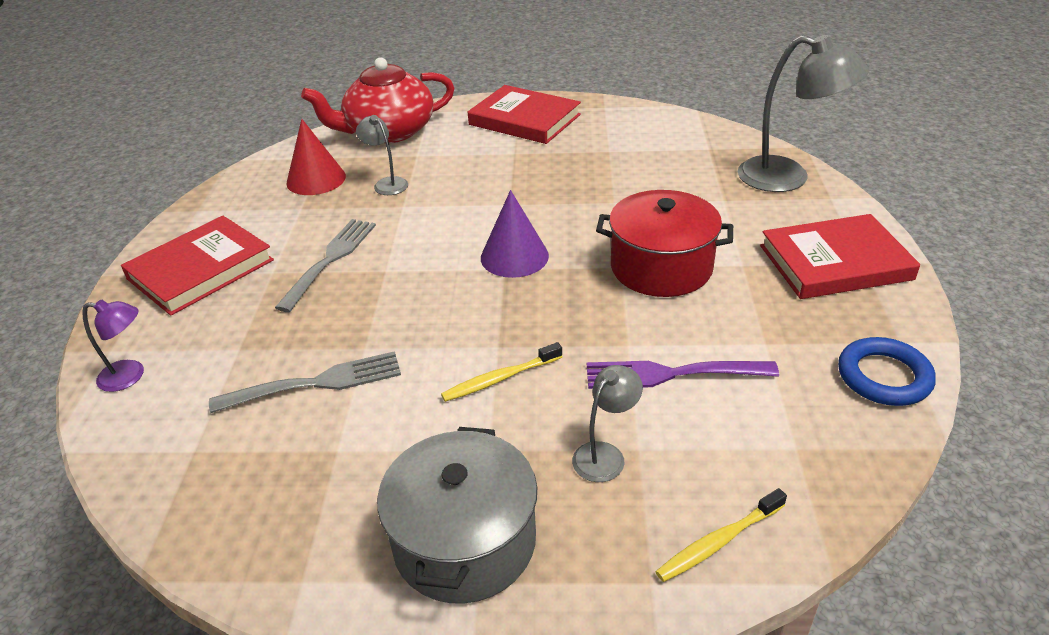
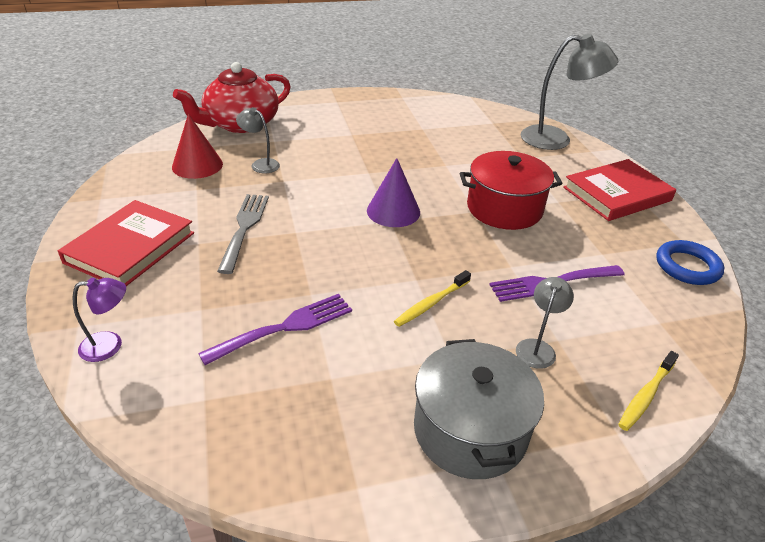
camera: 20 degrees left, 0 degrees up
(316, 383) = (285, 327): grey fork -> purple fork
(524, 120) = (346, 109): red book -> none

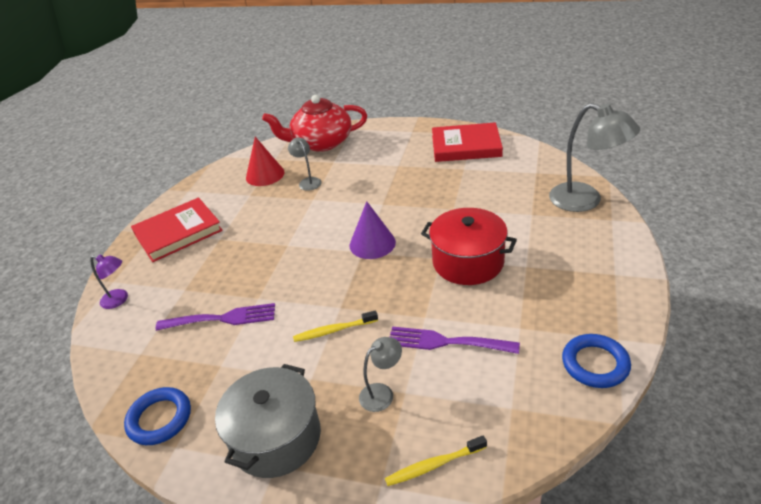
camera: 35 degrees right, 0 degrees up
(244, 228) = (256, 234): grey fork -> none
(306, 464) = (160, 419): none -> blue ring
(617, 194) = (594, 272): red book -> red book (466, 146)

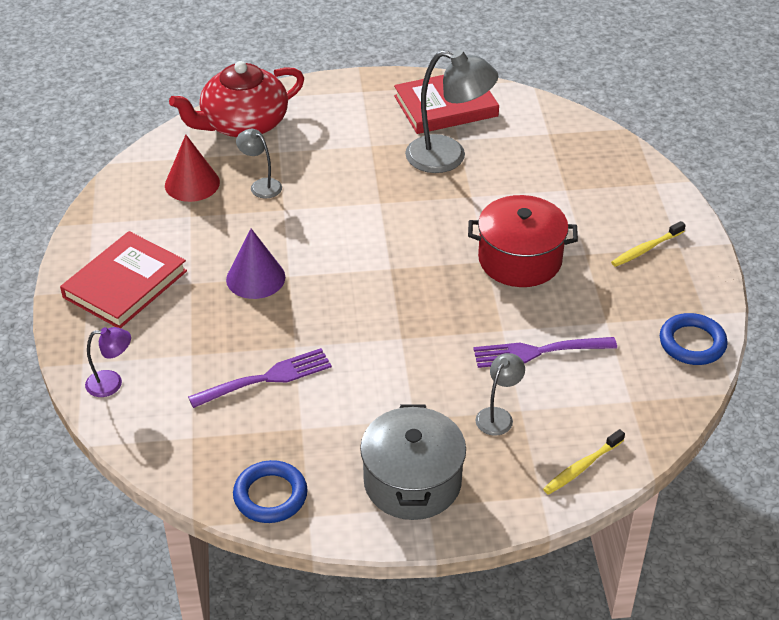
camera: 25 degrees left, 5 degrees up
(334, 330) = (409, 364): yellow toothbrush -> yellow toothbrush (646, 249)
(372, 243) = (396, 256): purple cone -> purple cone (255, 278)
(585, 201) = (619, 163): grey lamp -> grey lamp (448, 157)

